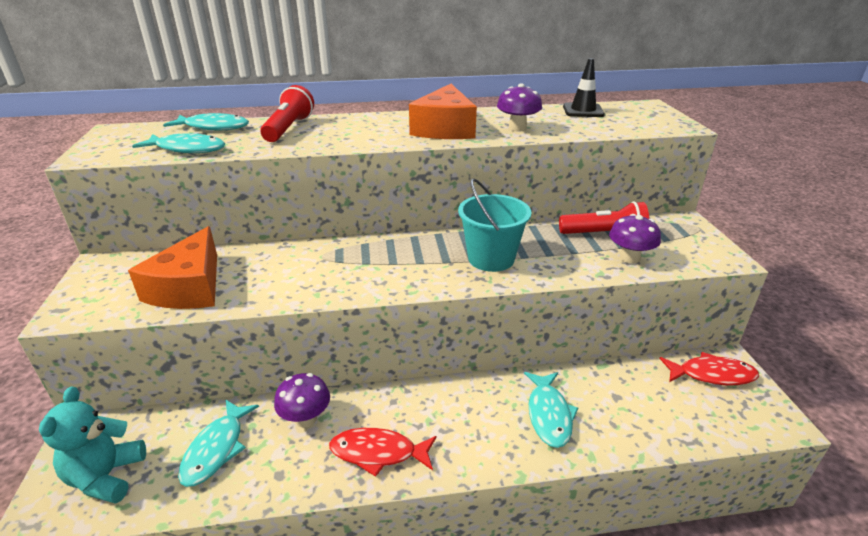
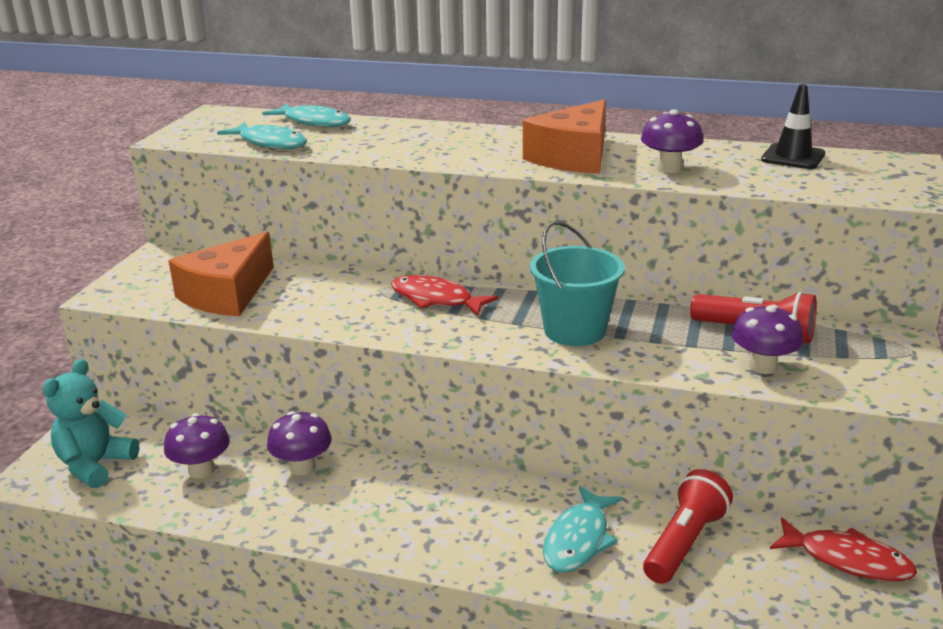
camera: 25 degrees right, 5 degrees down
(216, 449) = (201, 470): turquoise fish -> purple mushroom
(289, 128) = (392, 134): red flashlight -> red flashlight (684, 542)
(378, 453) = (356, 520): red fish -> red fish (436, 299)

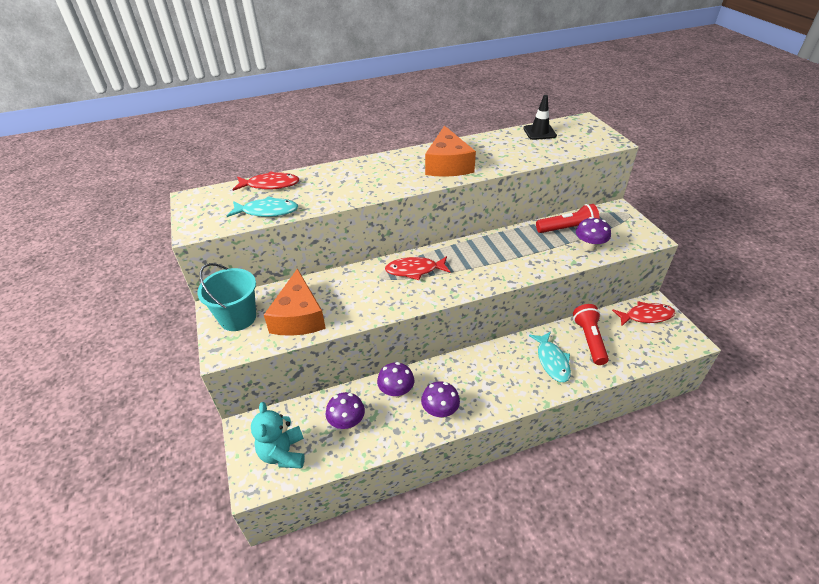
camera: 35 degrees left, 15 degrees up
(314, 122) = (270, 185): turquoise fish -> red fish
(574, 330) = (498, 261): turquoise bucket -> turquoise bucket (238, 318)
(669, 168) = (500, 158): purple mushroom -> purple mushroom (440, 411)

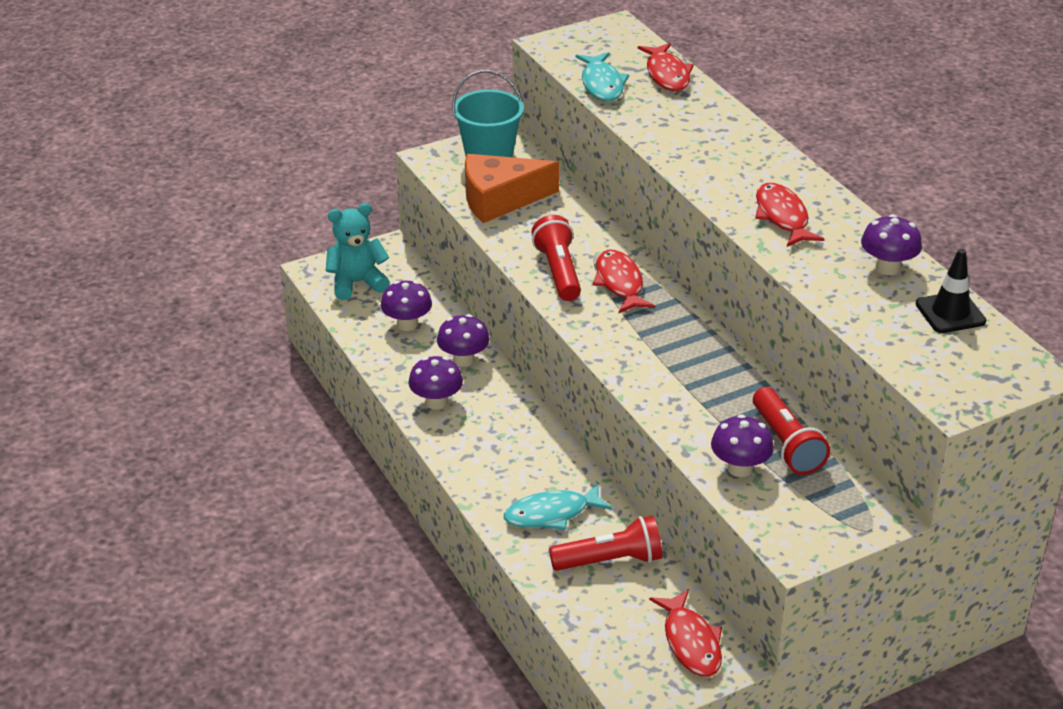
camera: 80 degrees right, 5 degrees down
(395, 296) = (558, 271): none -> red flashlight
(448, 165) = (782, 217): orange cheese -> red fish
(500, 142) = (887, 268): none -> purple mushroom

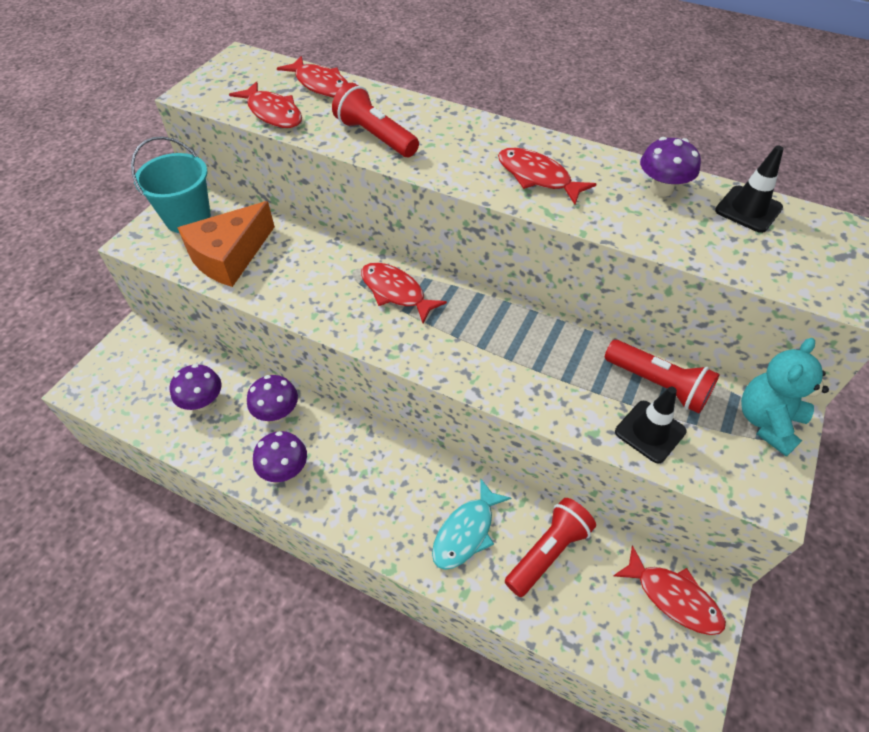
camera: 35 degrees left, 15 degrees up
(357, 283) = (128, 382): turquoise teddy bear -> turquoise teddy bear (767, 422)
(558, 271) = (336, 305): red flashlight -> red flashlight (375, 136)
(602, 84) = (273, 113): turquoise fish -> red fish
(740, 468) = (650, 431): purple mushroom -> black traffic cone

